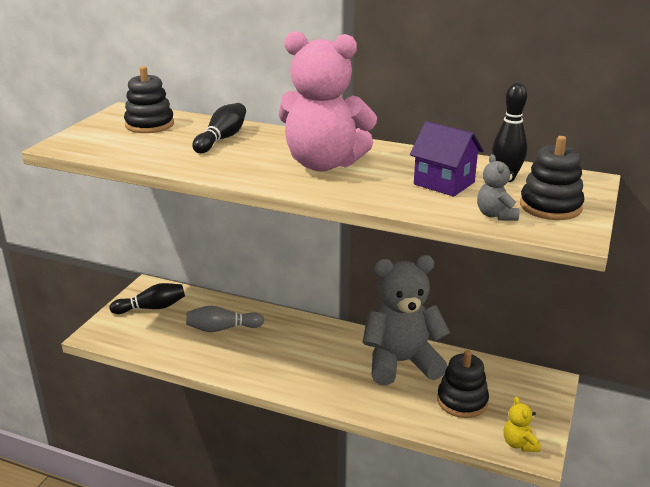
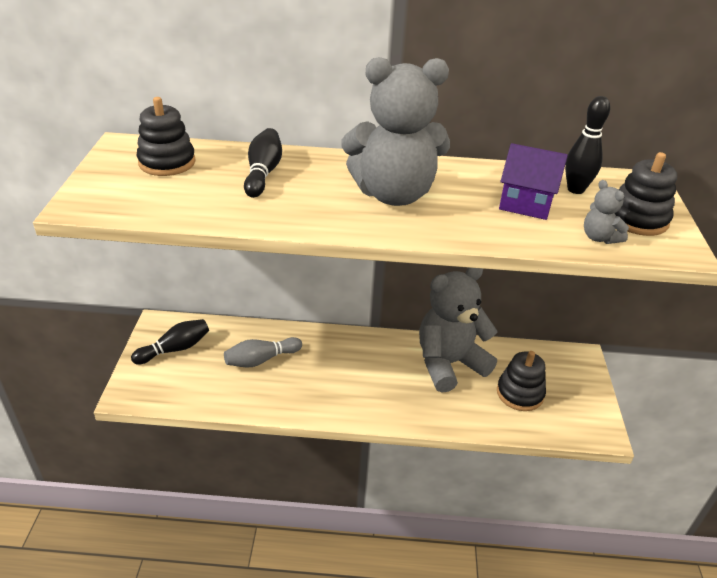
camera: 20 degrees left, 10 degrees up
(323, 164) = (393, 194): pink teddy bear -> grey teddy bear
(519, 444) = (586, 427): yellow teddy bear -> none

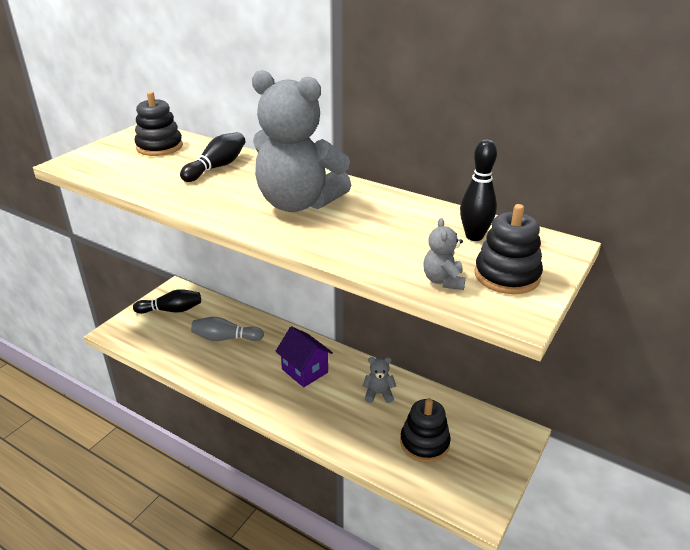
camera: 30 degrees right, 5 degrees down
(449, 363) = (378, 394): grey teddy bear -> grey teddy bear, size x0.40
(526, 204) = (407, 237): purple house -> purple house (305, 371)

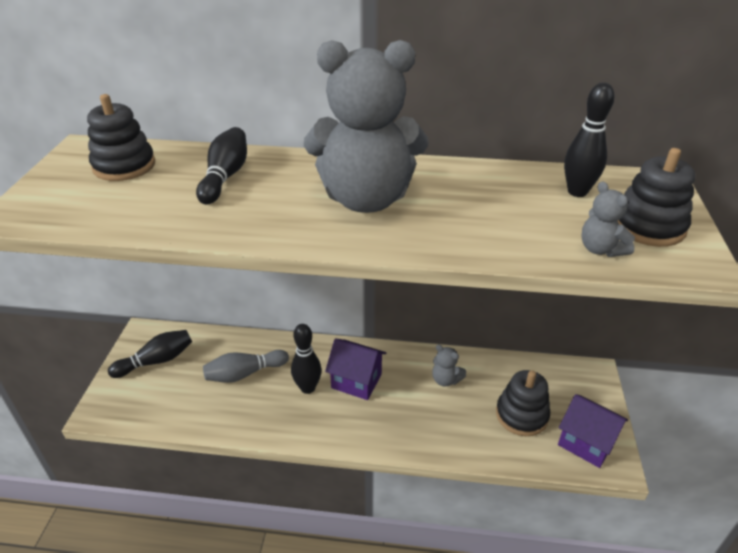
camera: 25 degrees left, 5 degrees up
(264, 363) = (308, 388): none -> black bowling pin
(378, 394) = (445, 380): grey teddy bear -> grey teddy bear turned 120 degrees counterclockwise
(467, 485) = (586, 443): none -> purple house

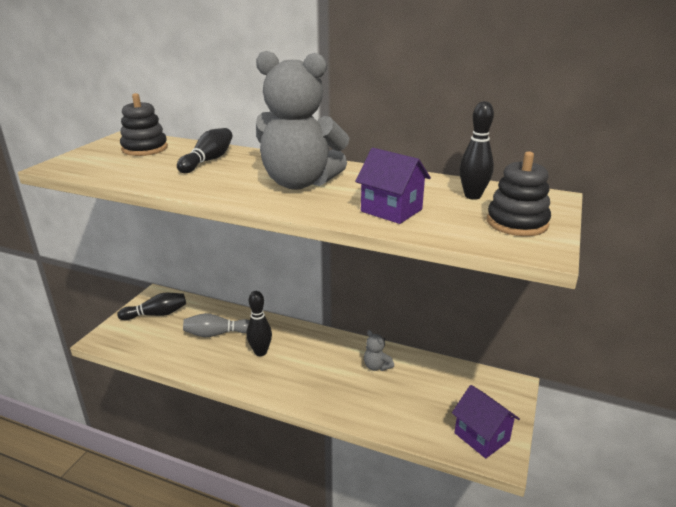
camera: 15 degrees right, 10 degrees down
(356, 381) = (301, 354): purple house -> purple house (391, 210)
(521, 415) = (431, 404): black stacking toy -> none
(600, 249) = (463, 231): grey teddy bear -> none

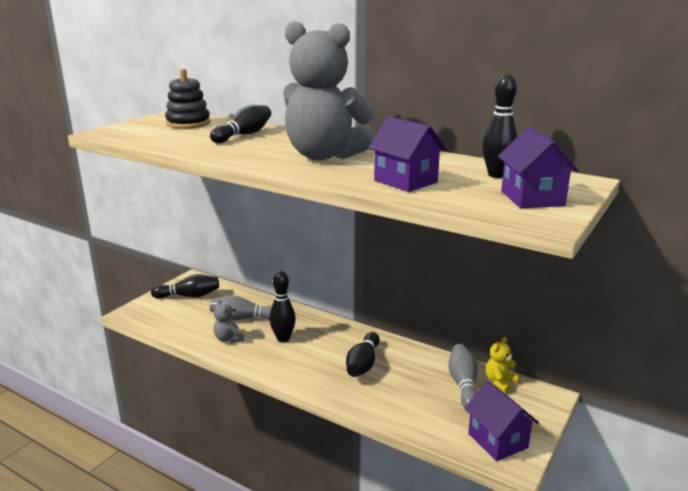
camera: 10 degrees right, 5 degrees down
(342, 371) = (363, 364): none -> black bowling pin
(376, 366) = (400, 363): grey teddy bear -> grey teddy bear (228, 339)
(438, 382) = (463, 384): none -> grey bowling pin
(469, 376) = (500, 383): none -> yellow teddy bear
(517, 223) = (532, 198): black stacking toy -> purple house

